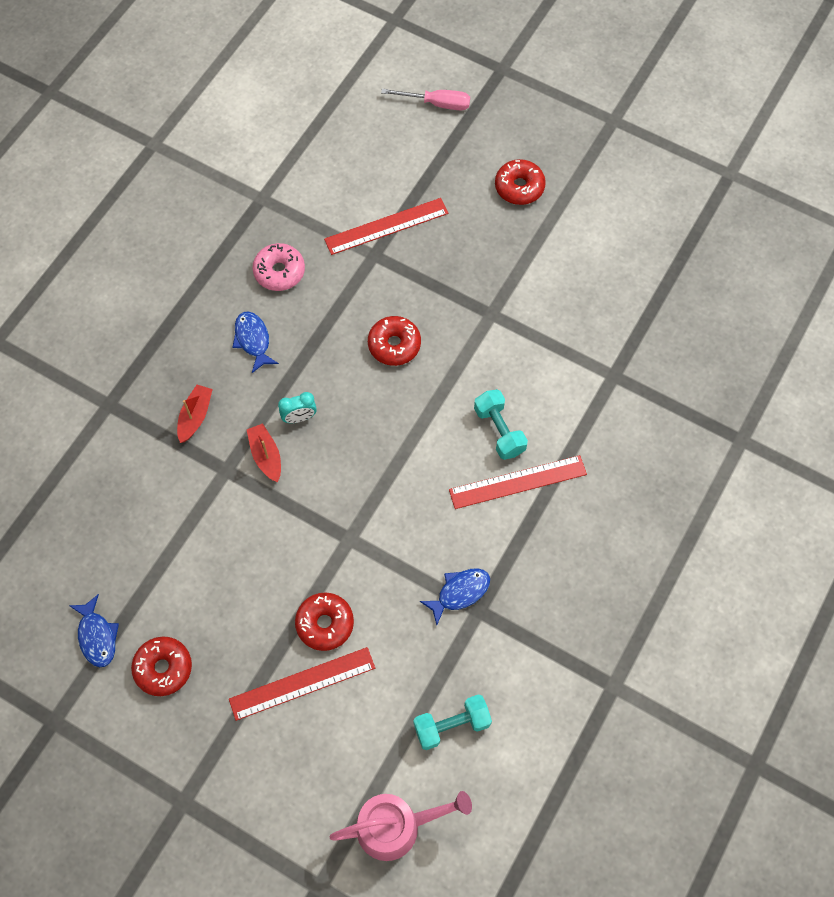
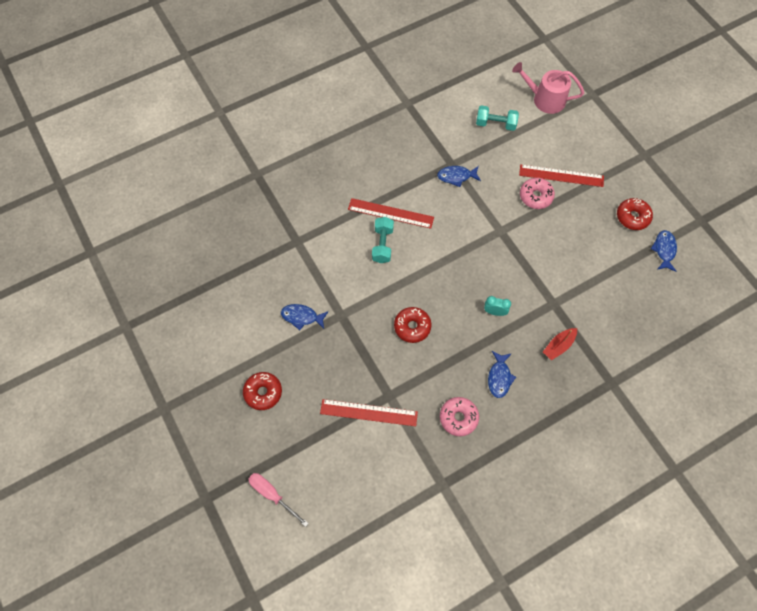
camera: 150 degrees left, 0 degrees up
(266, 456) = (526, 299): red boat -> none
(325, 624) = (535, 196): red donut -> pink donut
(537, 287) = (302, 317): none -> blue fish

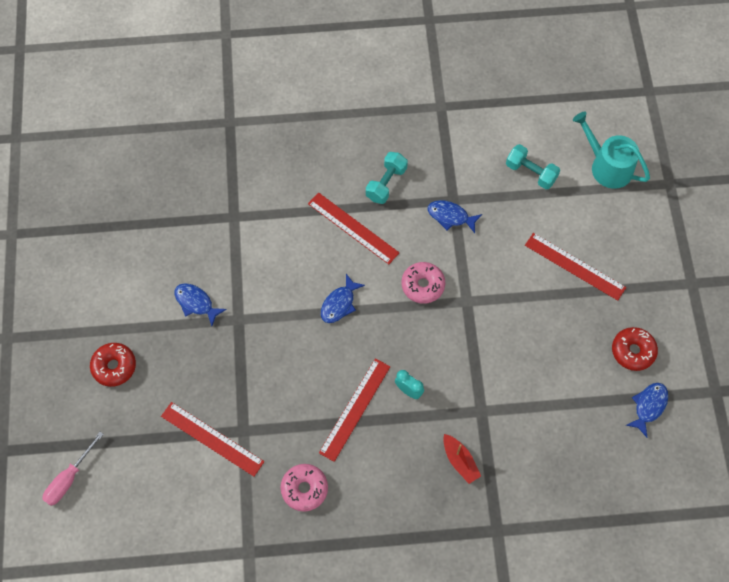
camera: 25 degrees right, 0 degrees up
(272, 495) = (69, 478): pink screwdriver -> pink screwdriver turned 120 degrees counterclockwise
(382, 245) = (325, 260): turquoise dumbbell -> turquoise dumbbell (386, 183)
(412, 327) = (308, 366): red donut -> none
(463, 342) = (355, 409): none -> red ruler
(499, 377) = (373, 466): blue fish -> blue fish (339, 304)
(535, 196) = (530, 278): pink donut -> pink donut (423, 285)
(545, 99) = (607, 166): pink watering can -> turquoise watering can
(558, 346) = (460, 461): red boat -> red boat turned 105 degrees counterclockwise

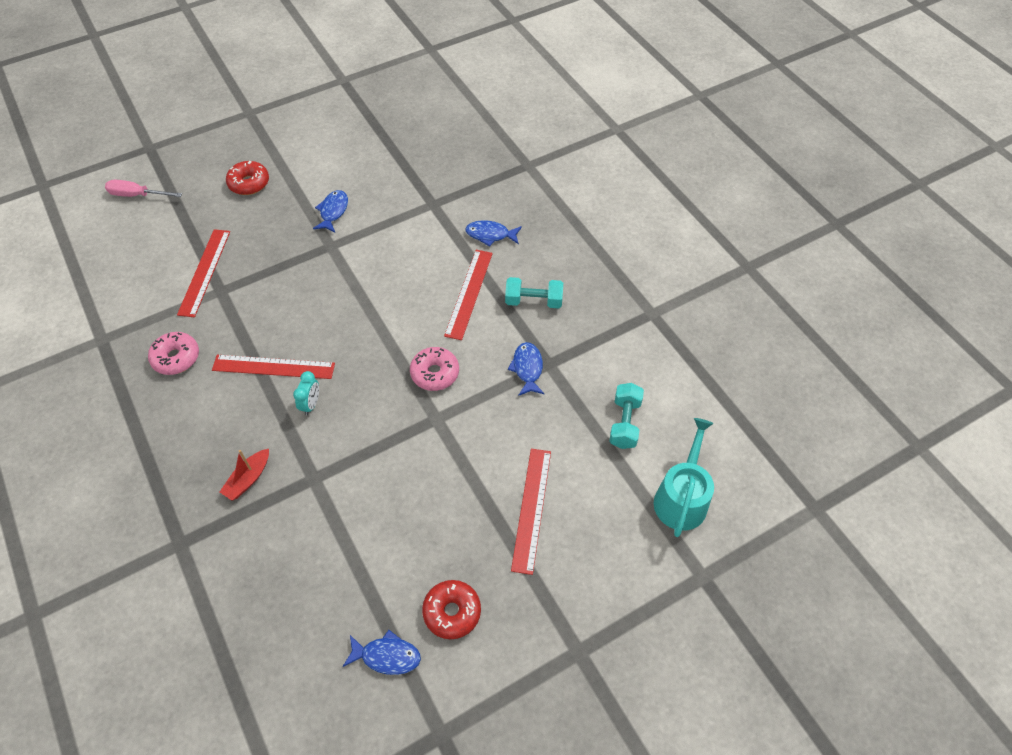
camera: 65 degrees right, 10 degrees down
(339, 304) = (381, 313): blue fish -> blue fish (490, 235)

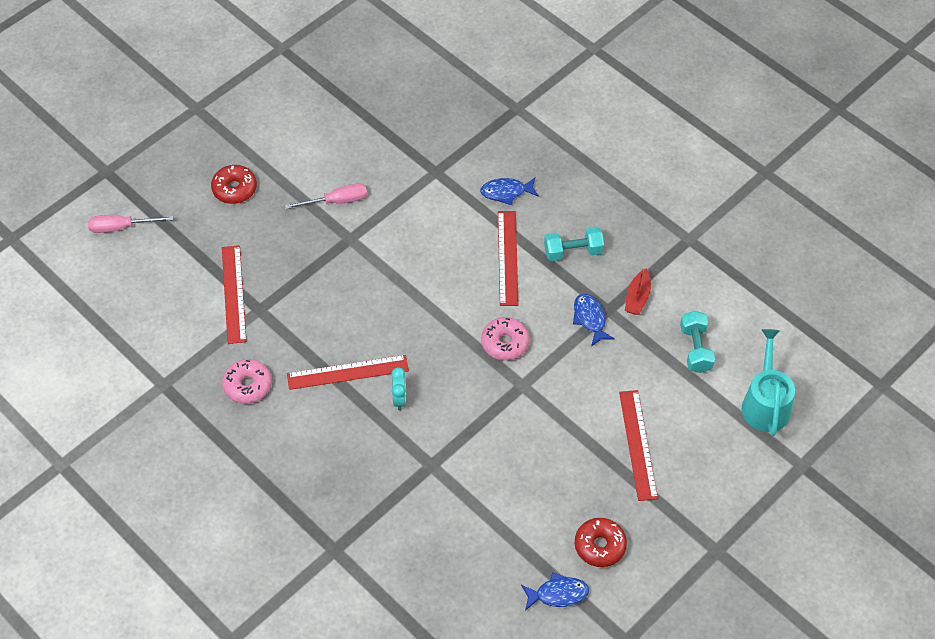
camera: 15 degrees left, 0 degrees up
(248, 479) = (371, 480): red boat -> red boat (637, 298)
(333, 211) = (337, 201): blue fish -> pink screwdriver

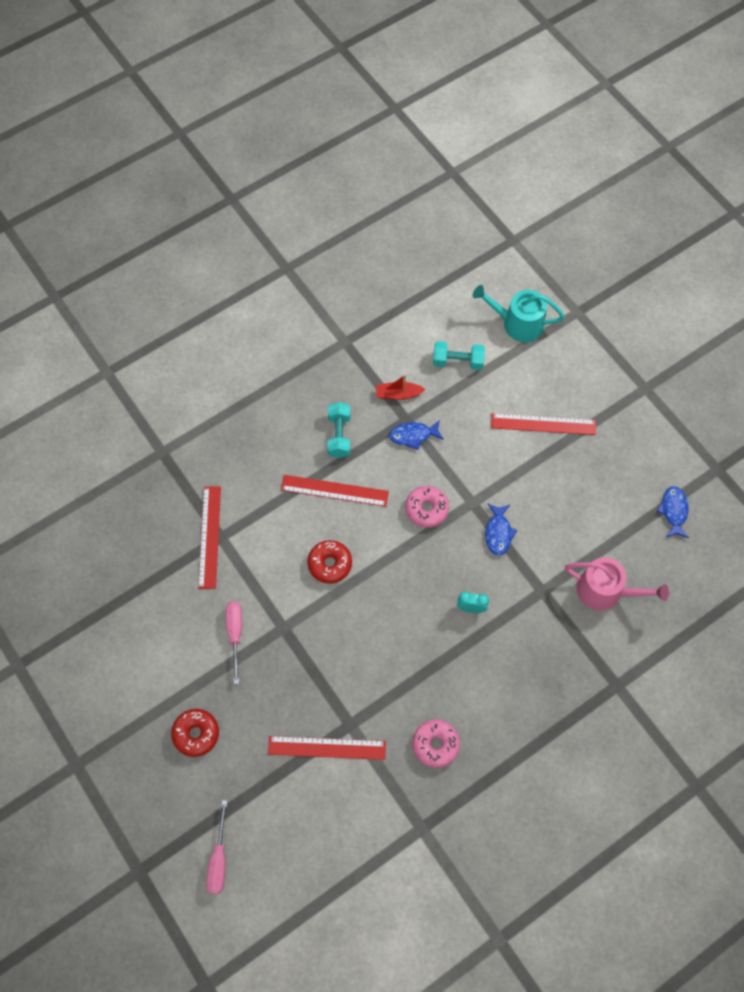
camera: 80 degrees left, 10 degrees up
(347, 372) = (435, 650): red ruler -> red ruler (210, 537)
(443, 528) = (605, 591): none -> pink watering can
(506, 192) = (260, 479): blue fish -> blue fish (498, 533)
(600, 546) = (633, 471): red donut -> red donut (330, 564)
(637, 298) = (398, 394): red boat -> red boat turned 150 degrees clockwise

